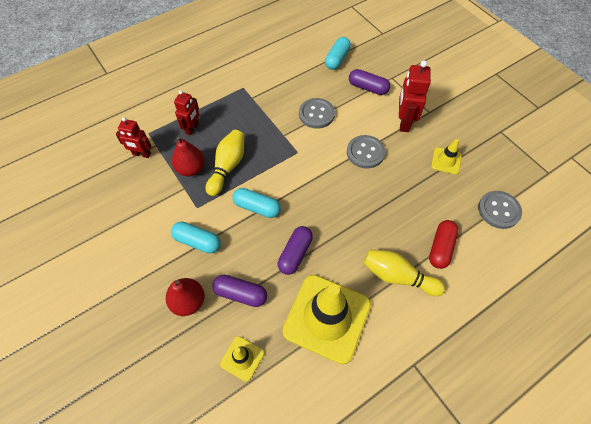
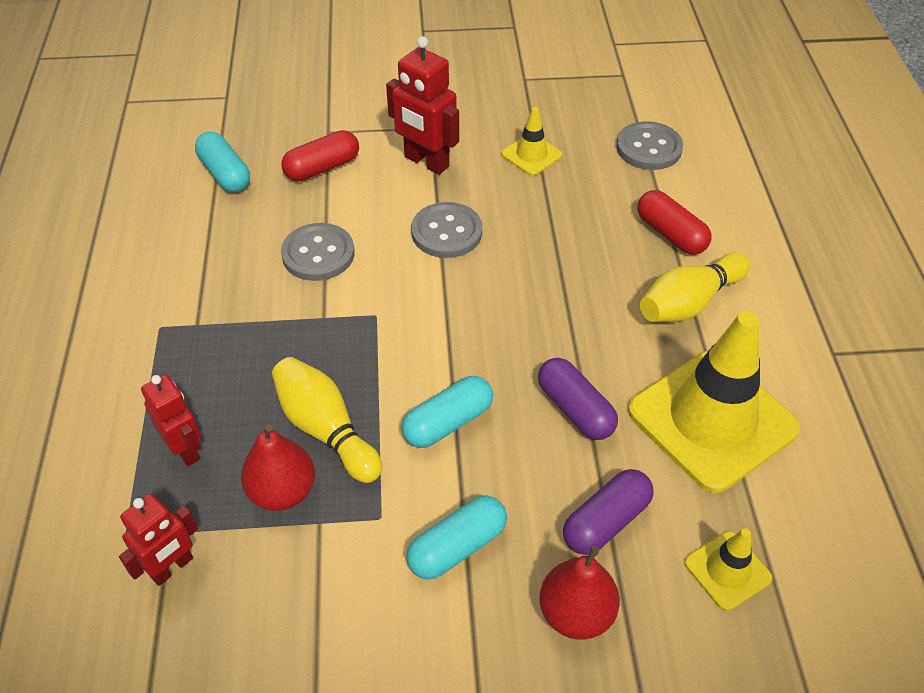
camera: 60 degrees left, 10 degrees down
(368, 88) = (322, 168): purple capsule -> red capsule

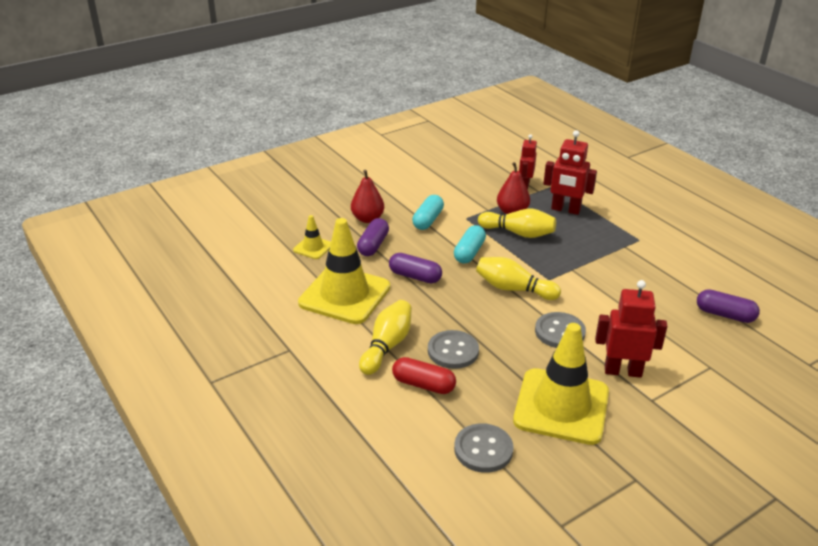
camera: 150 degrees right, 15 degrees down
(185, 450) = (565, 210): red robot -> red robot, size x1.50
(225, 174) = (725, 315): turquoise capsule -> purple capsule
(318, 254) = (613, 294): grey button -> grey button (453, 351)
(322, 168) = (678, 341): red capsule -> none
(443, 319) = (513, 289): none -> yellow bowling pin
(531, 155) = (561, 406): yellow traffic cone -> yellow traffic cone, size x2.19

